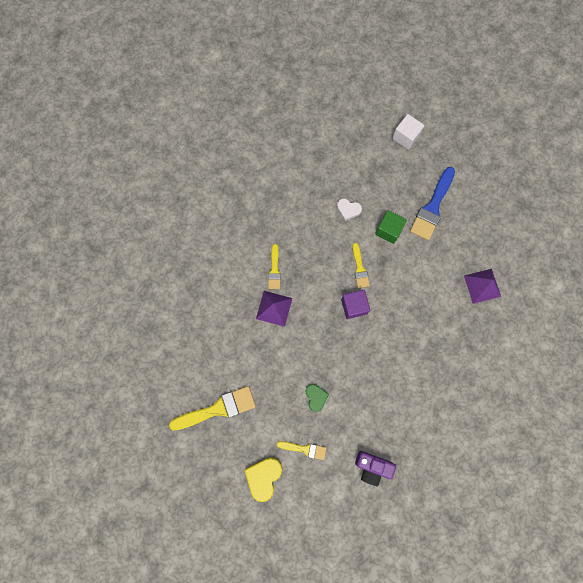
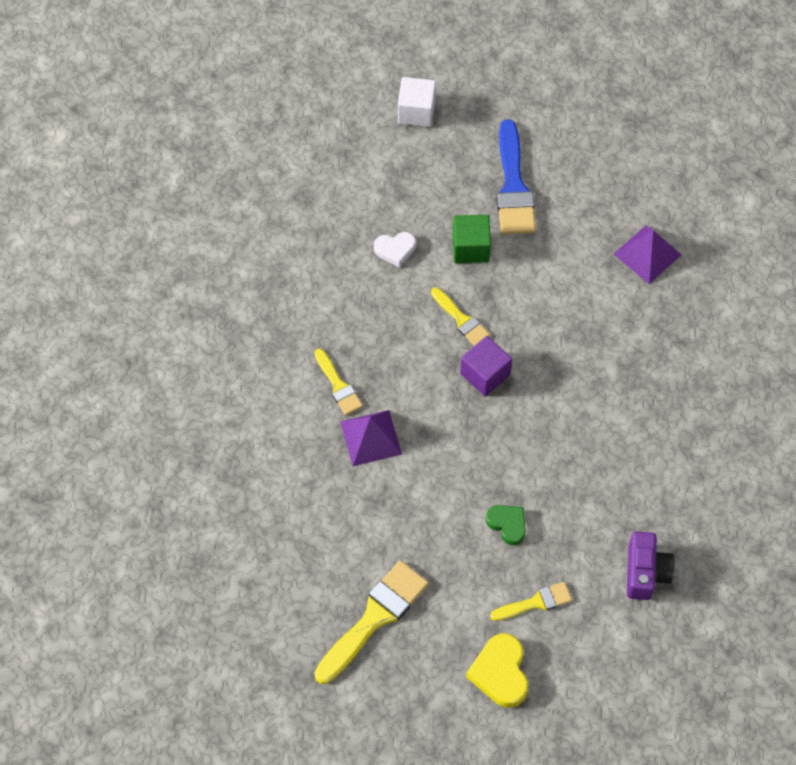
camera: 30 degrees left, 15 degrees down
(372, 466) = (645, 572): purple camera -> purple camera turned 75 degrees counterclockwise

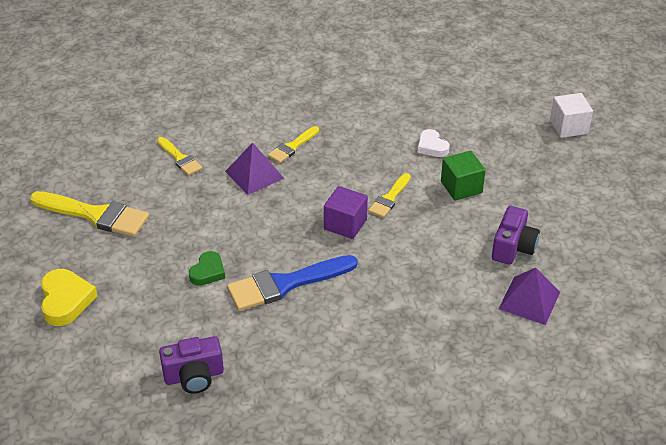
camera: 70 degrees right, 20 degrees down
(500, 673) = (65, 300): yellow heart -> yellow heart turned 105 degrees clockwise
(513, 186) = (538, 198): blue brush -> blue brush (285, 284)
(535, 602) = (139, 307): yellow brush -> yellow brush (180, 158)
(574, 238) = (513, 247): none -> purple camera

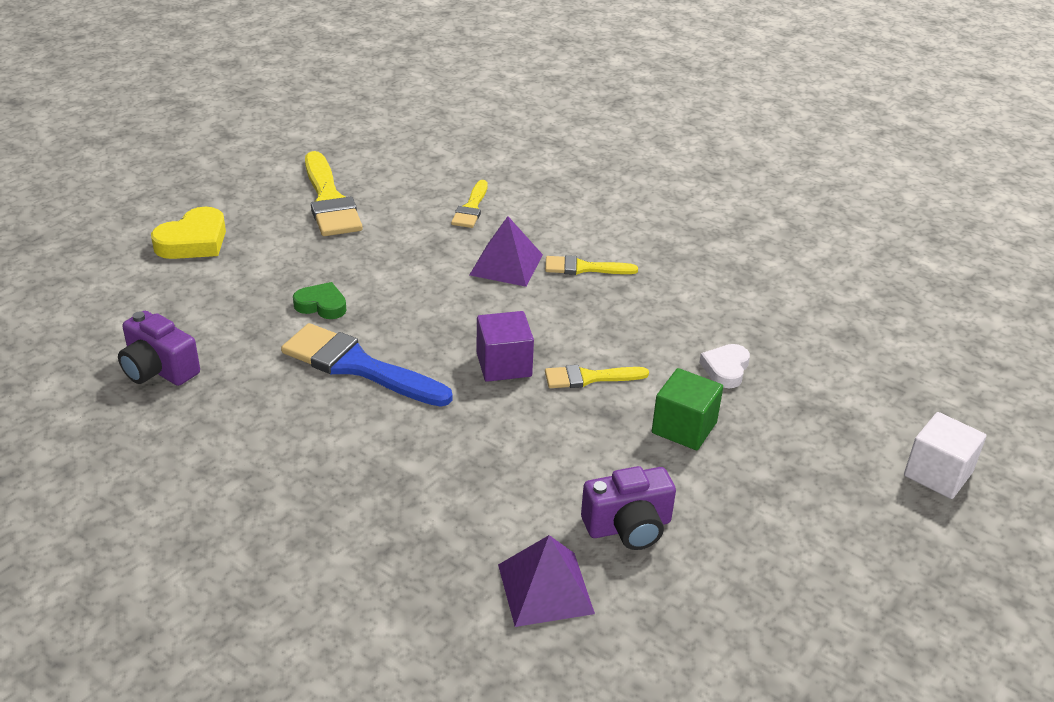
camera: 50 degrees right, 5 degrees down
(208, 272) = (321, 305): green heart -> green heart turned 150 degrees counterclockwise

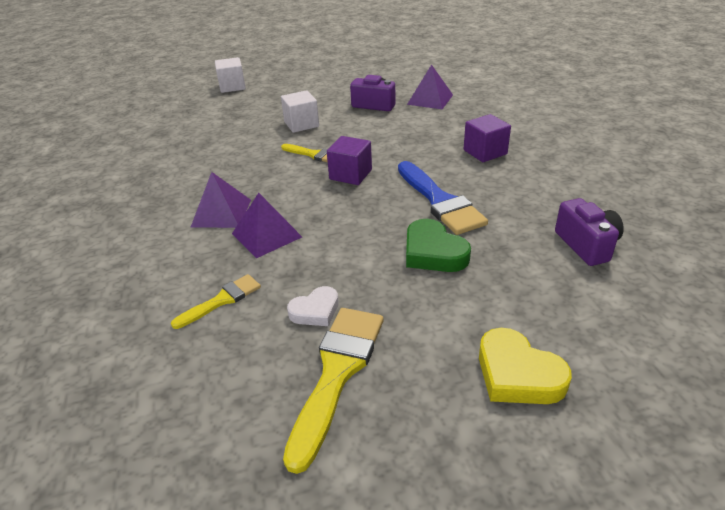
camera: 140 degrees left, 0 degrees up
(193, 241) = (517, 374): yellow heart -> yellow heart turned 120 degrees counterclockwise
(321, 305) = (433, 252): green heart -> green heart, size x1.54
(351, 476) = (485, 152): none -> purple cube
(584, 268) = (221, 213): yellow brush -> purple pyramid
(684, 428) = (301, 124): green cube -> white cube
(725, 369) = (242, 138): white heart -> white heart (315, 311)

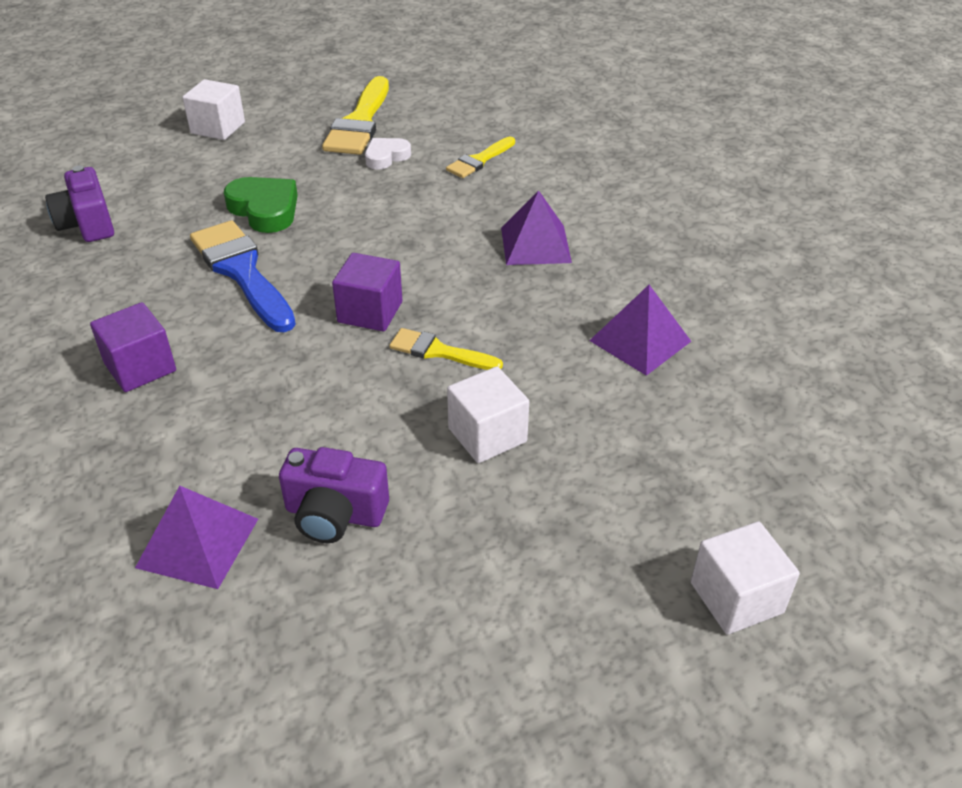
camera: 170 degrees right, 5 degrees up
(266, 235) = (462, 220): purple pyramid -> purple pyramid (640, 341)
(517, 374) = (218, 128): yellow heart -> white cube

